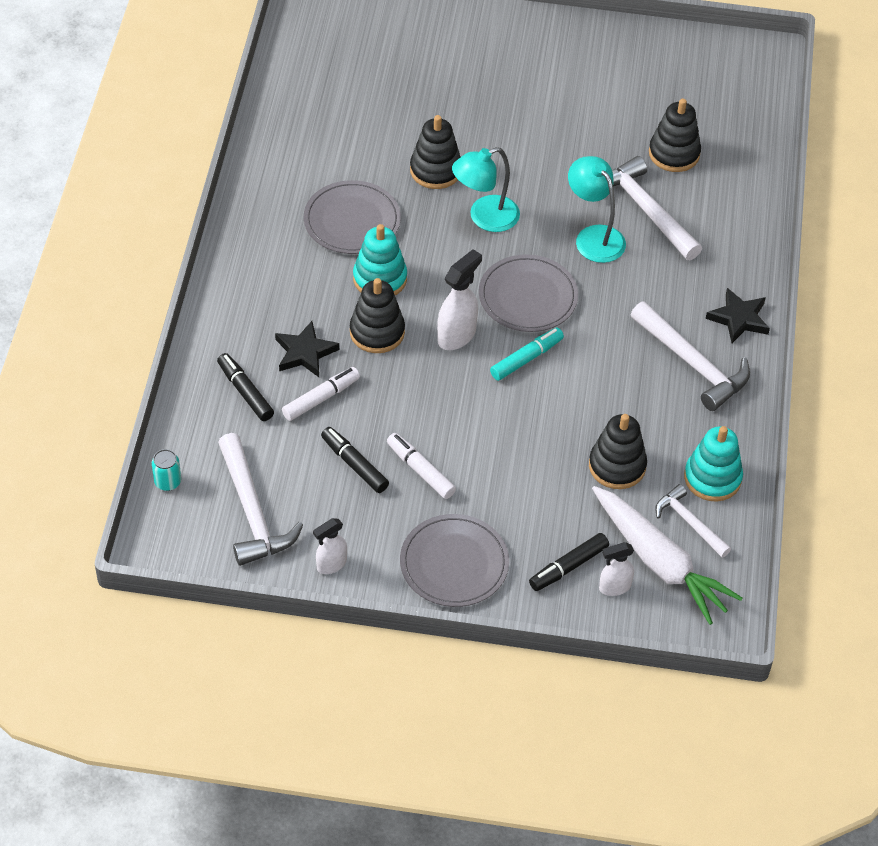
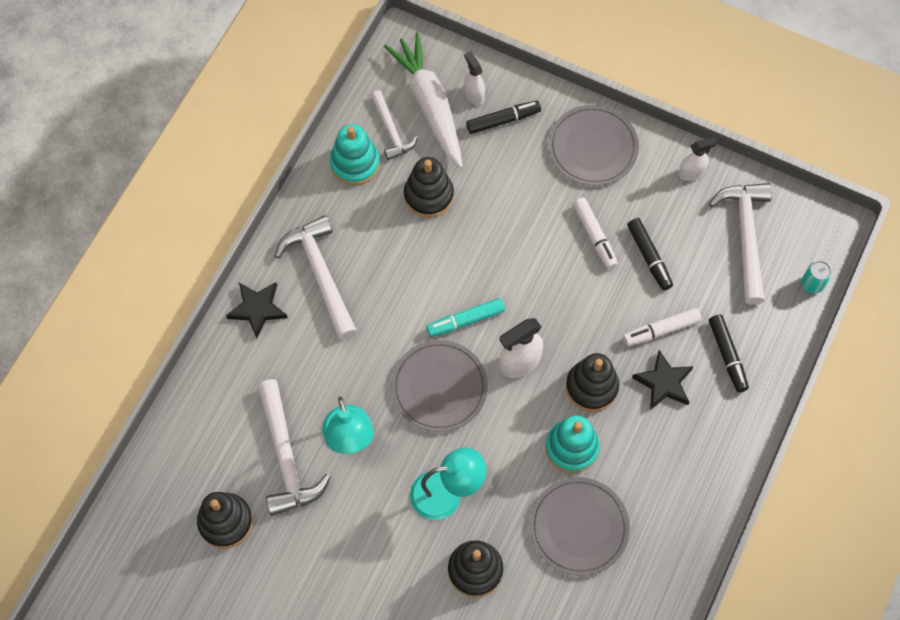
camera: 160 degrees left, 15 degrees up
(614, 587) = (474, 94): white spray bottle -> white spray bottle turned 120 degrees counterclockwise

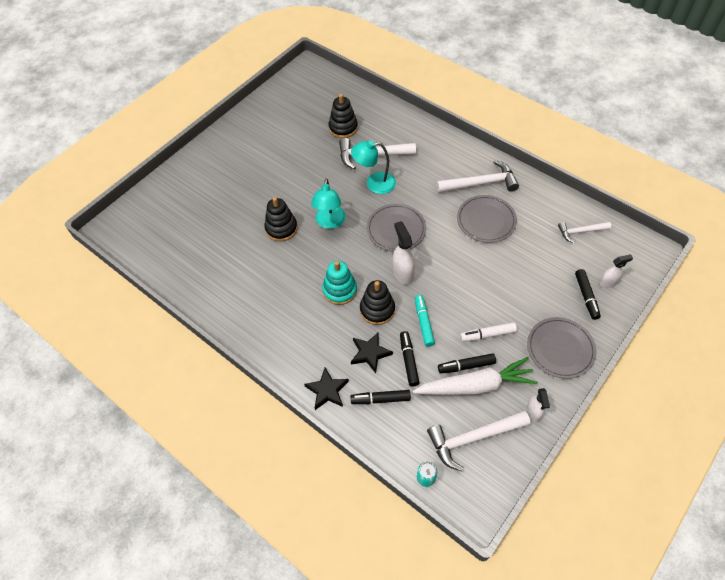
camera: 105 degrees right, 10 degrees down
(257, 309) = (463, 153): black star -> black star (327, 390)
(355, 163) = (557, 209): turquoise stacking toy -> none
(428, 195) = (530, 244): black stacking toy -> none
(430, 105) = (600, 256): white carrot -> white carrot (475, 385)
(465, 320) = (437, 249): turquoise marker -> turquoise marker (424, 322)
(579, 527) = (289, 284): grey plate -> grey plate (486, 220)
(661, 330) = (409, 360): white marker -> black marker
(745, 237) = (473, 438): white hammer -> white hammer turned 150 degrees clockwise

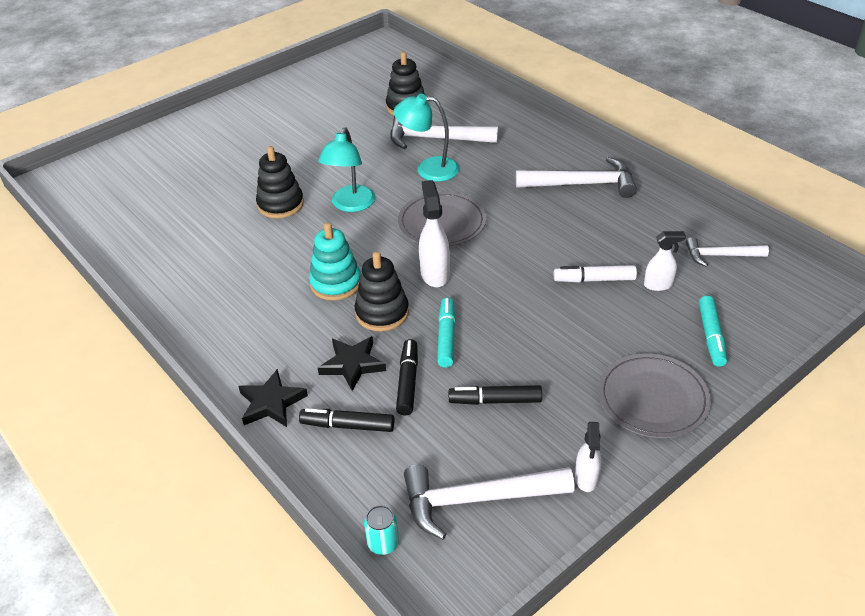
camera: 10 degrees right, 15 degrees down
(475, 385) = (502, 428): white carrot -> none
(486, 220) = (578, 226): grey plate -> none
(487, 334) = (540, 365): white marker -> white marker (594, 279)
(586, 296) = (711, 336): black marker -> turquoise marker
(608, 282) = (751, 323): white spray bottle -> white spray bottle (658, 285)

